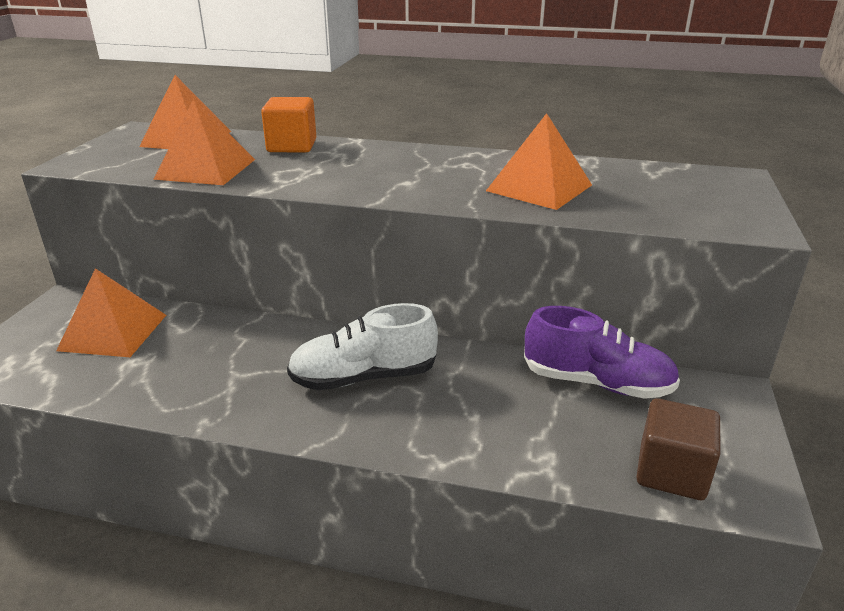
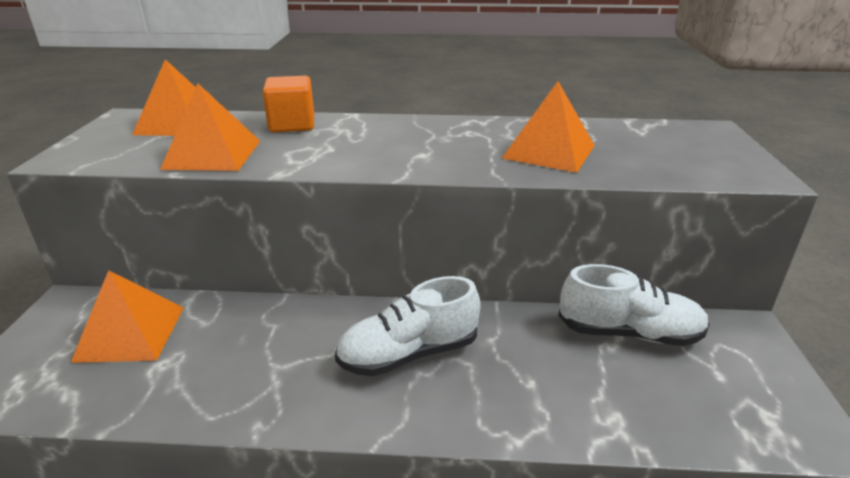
camera: 10 degrees left, 0 degrees up
(597, 383) = (629, 333): purple shoe -> white shoe
(671, 472) = (732, 418): brown cube -> none

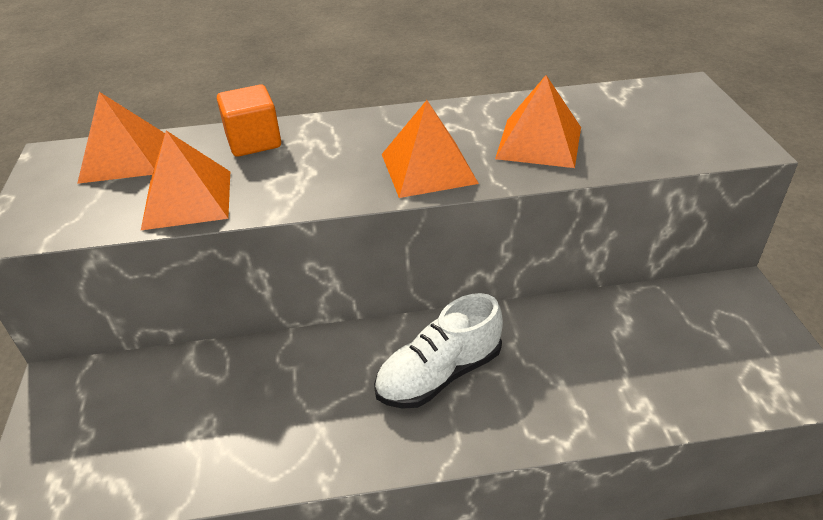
camera: 10 degrees left, 10 degrees up
(130, 333) = (146, 405): orange pyramid -> orange pyramid (428, 168)
(629, 333) = (636, 313): white shoe -> none

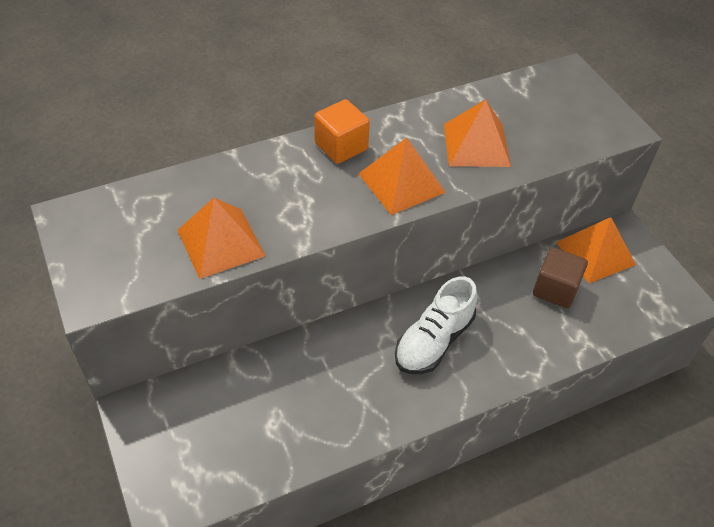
camera: 20 degrees left, 10 degrees up
(124, 157) = (137, 208): orange pyramid -> orange pyramid (595, 253)
(254, 141) = (244, 175): orange cube -> orange cube (341, 146)
(623, 342) = (555, 289): none -> brown cube

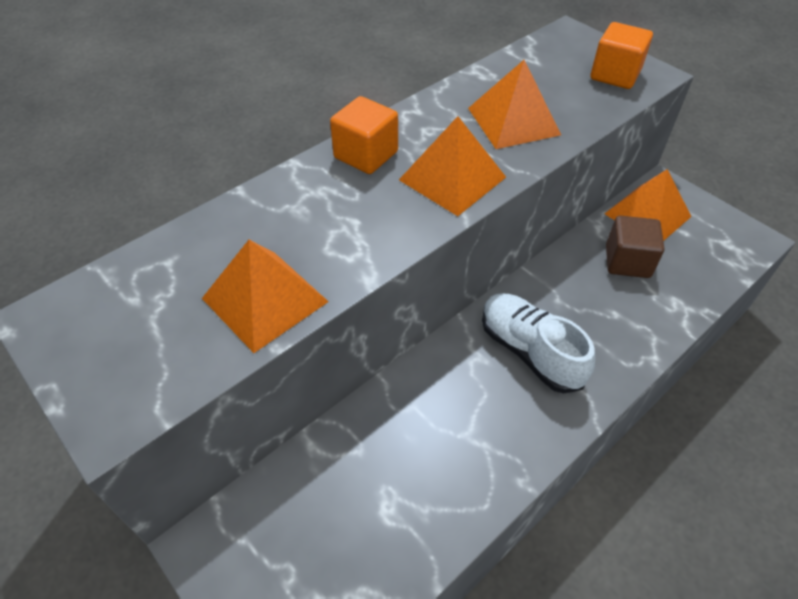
camera: 15 degrees left, 0 degrees up
(434, 341) = (530, 351): white shoe -> white shoe turned 120 degrees clockwise
(589, 122) = (615, 75): none -> orange cube

